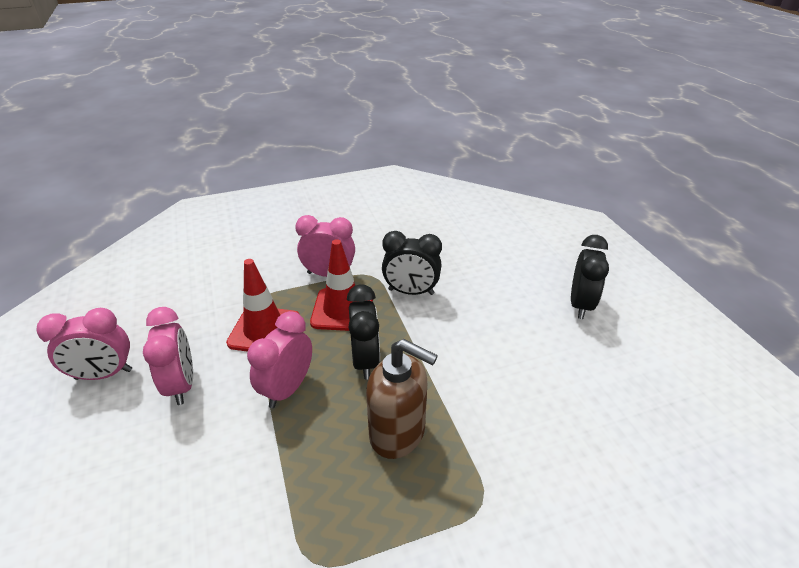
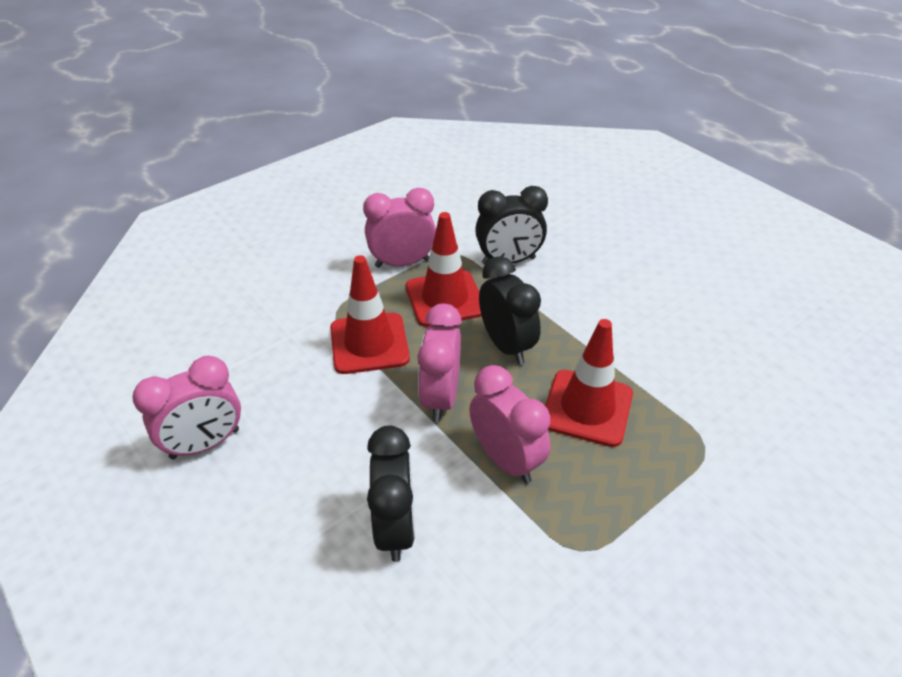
camera: 20 degrees left, 5 degrees up
(181, 384) = (313, 428): pink clock -> pink clock (506, 459)
(398, 433) = (587, 408): brown soap dispenser -> red traffic cone
(580, 305) = (689, 233): black clock -> black clock (395, 527)

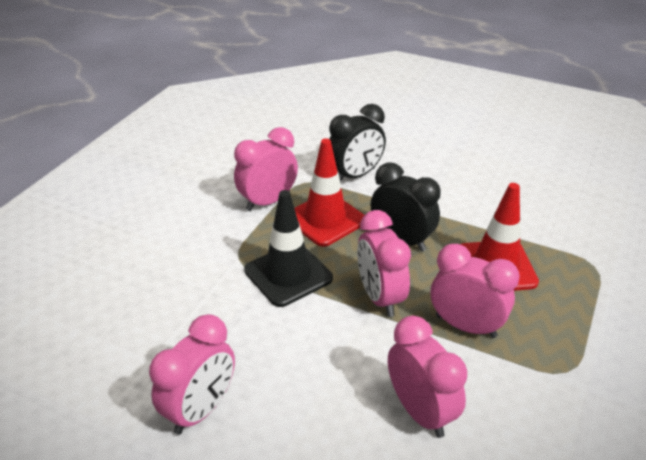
camera: 25 degrees left, 5 degrees down
(369, 343) = (288, 274): red traffic cone -> black traffic cone
(395, 527) = (420, 411): black clock -> pink clock

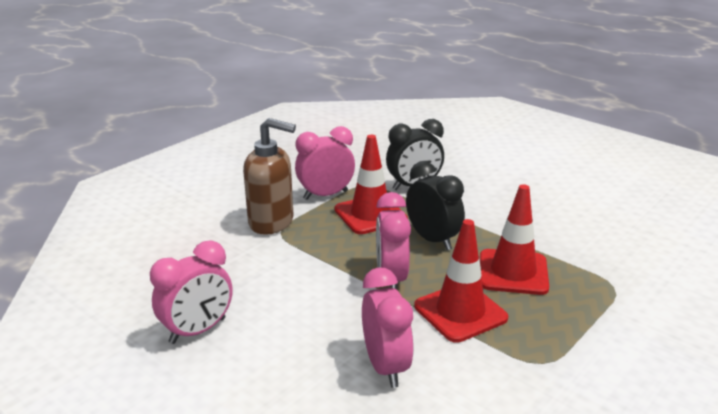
camera: 15 degrees right, 10 degrees down
(224, 247) = (272, 222): none -> brown soap dispenser
(288, 274) = (317, 249): black traffic cone -> none
(465, 326) = (460, 312): pink clock -> red traffic cone

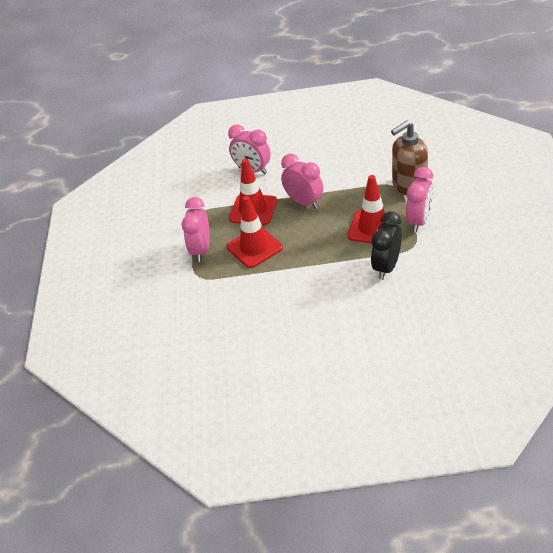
camera: 140 degrees right, 15 degrees up
(198, 331) = (338, 132): pink clock -> pink clock (201, 250)
(432, 240) = (317, 237): black clock -> none

